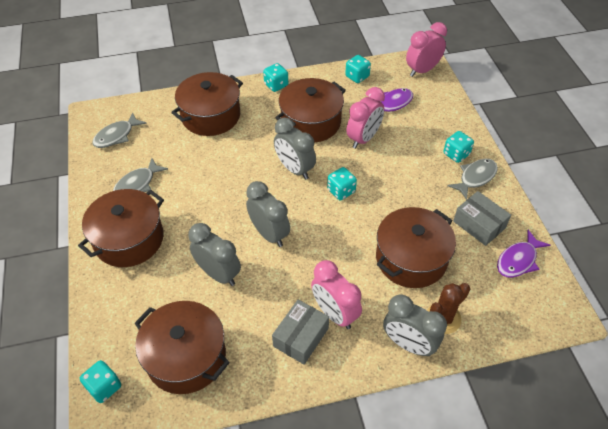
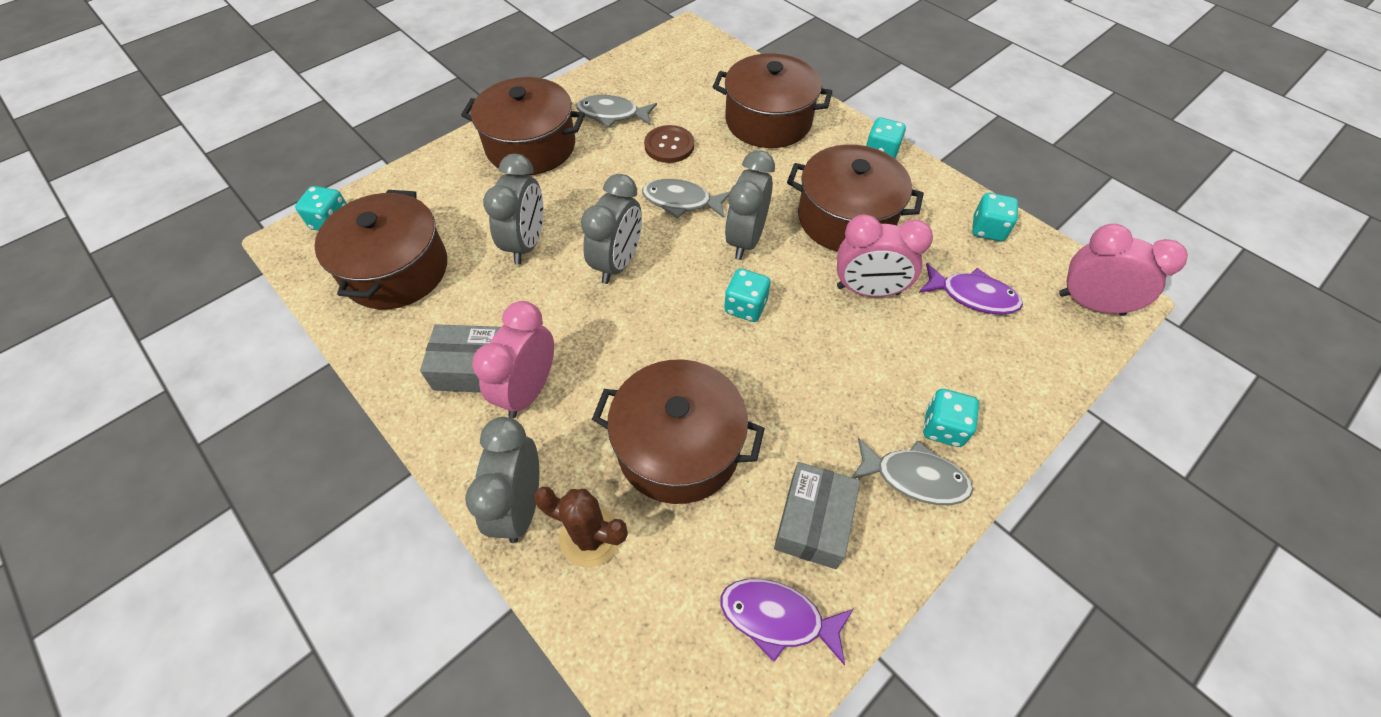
camera: 60 degrees right, 5 degrees up
(116, 136) = (670, 65): grey fish -> grey fish (681, 201)
(192, 169) = (669, 146): none -> brown button

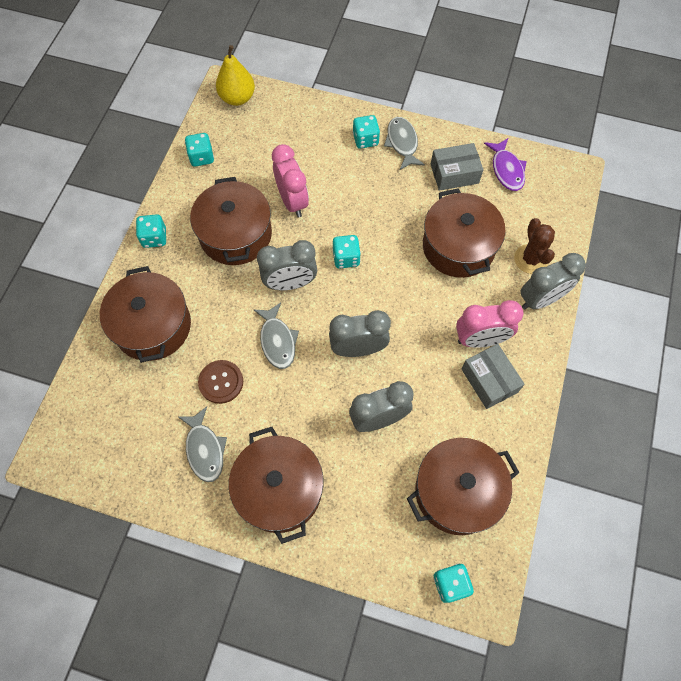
camera: 120 degrees left, 10 degrees up
(973, 296) = (264, 150): purple fish -> none
(1090, 304) = (237, 98): pink clock -> yellow pear

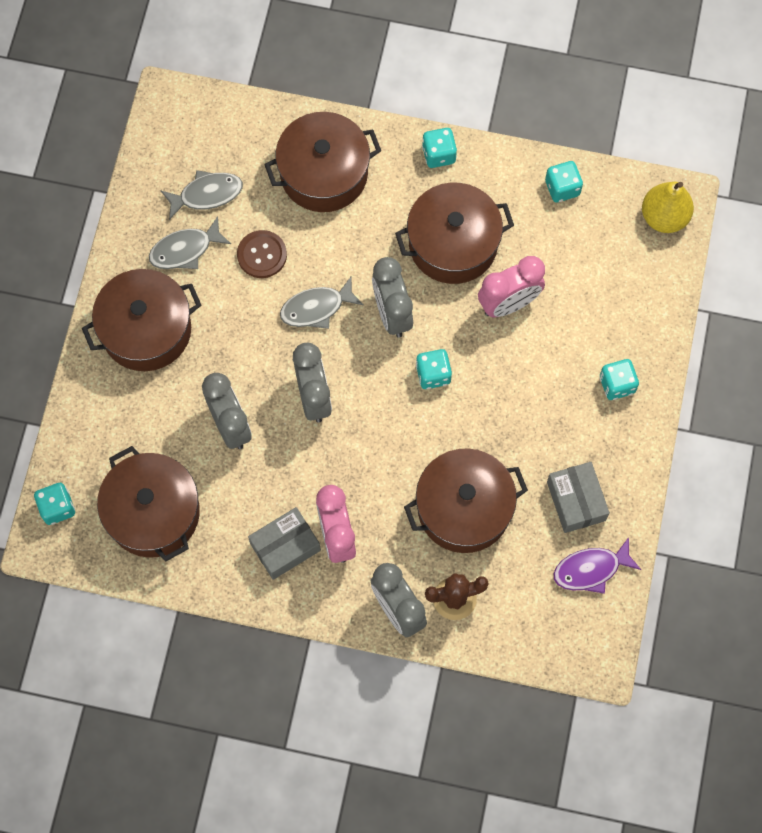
camera: 85 degrees right, 5 degrees up
(402, 143) = (618, 432): grey fish -> grey fish (207, 194)

